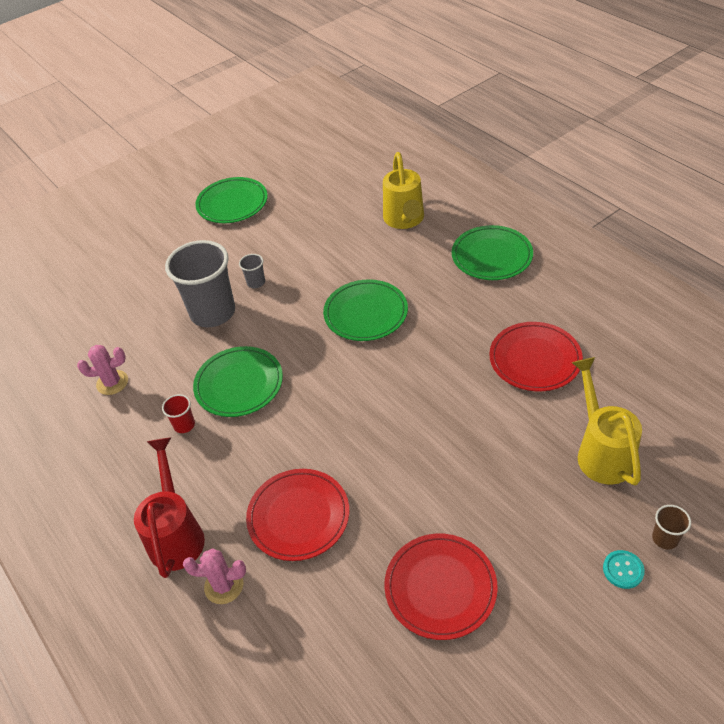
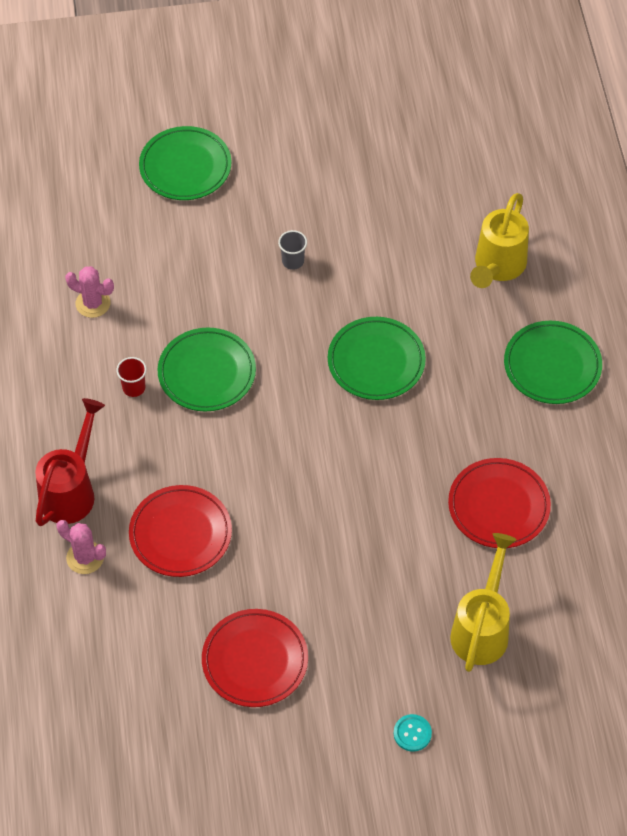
camera: 25 degrees right, 10 degrees up
(213, 312) = (229, 274): grey cup -> none
(232, 203) = (331, 139): green plate -> green plate (185, 167)
(665, 538) = (469, 730): brown cup -> none

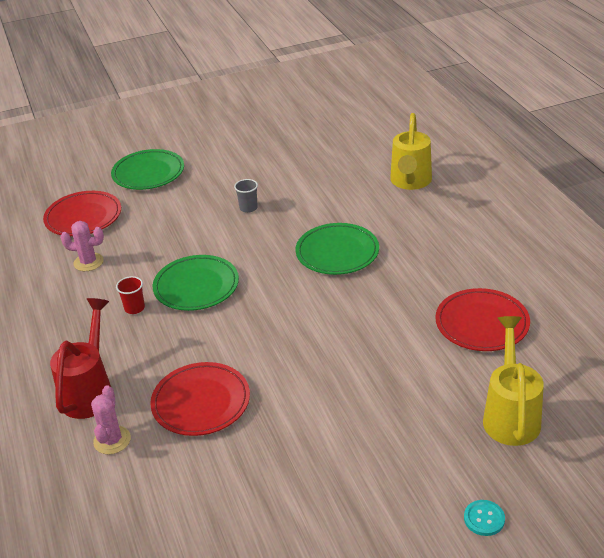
camera: 10 degrees left, 20 degrees down
(85, 557) = (112, 440): pink cactus -> pink cactus turned 75 degrees clockwise
(255, 660) = (302, 490): red plate -> red plate (83, 217)
(552, 365) = (481, 228): green plate -> none

